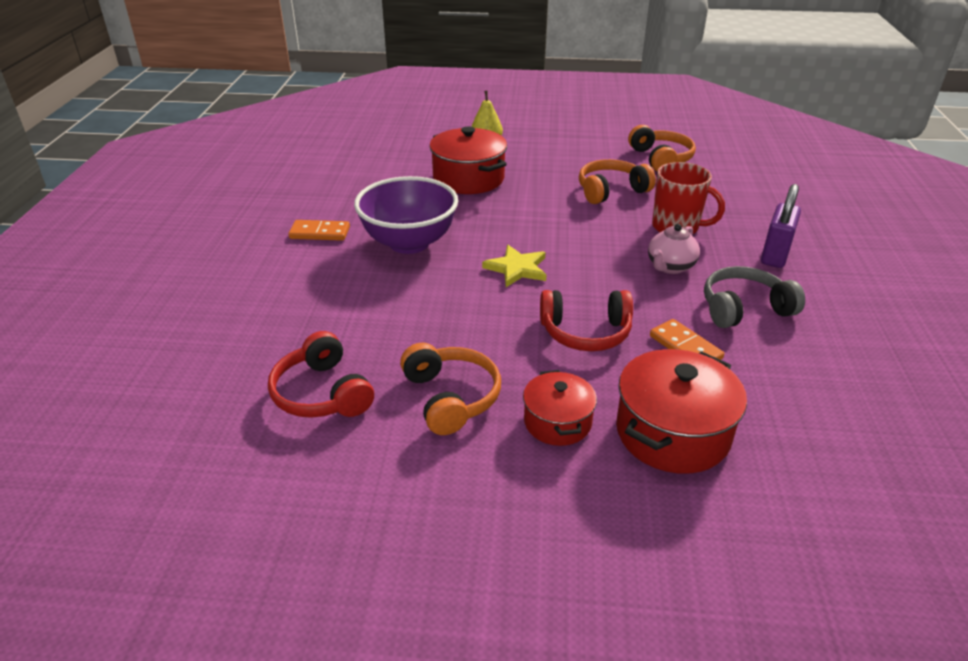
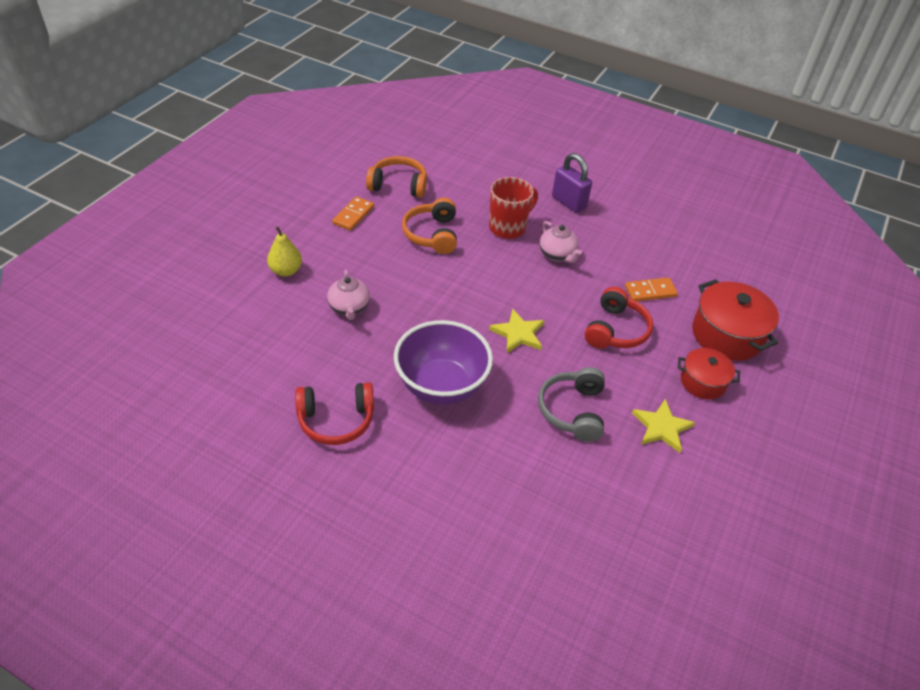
camera: 70 degrees left, 10 degrees up
(319, 233) = (384, 445): orange domino -> orange domino (353, 215)
(322, 393) = (632, 502): red headphones -> red headphones (336, 420)
(451, 397) = (661, 427): orange headphones -> yellow star
(468, 179) = (349, 308): red pot -> pink teapot
(744, 309) = (621, 246): grey headphones -> grey headphones (573, 411)

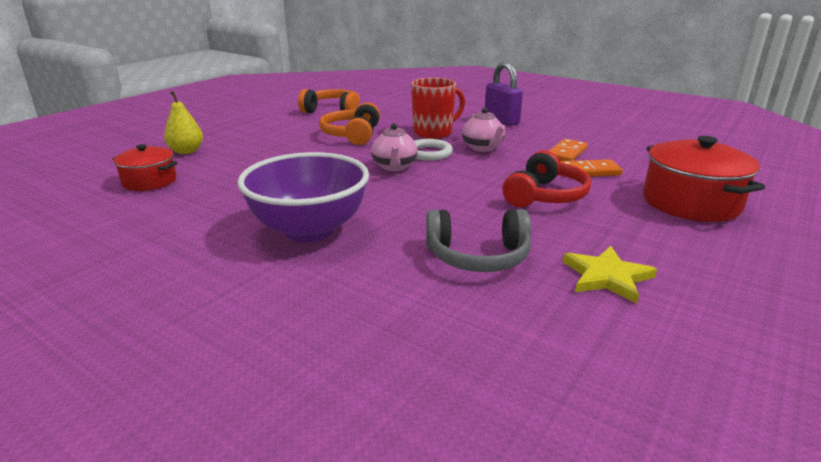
camera: 10 degrees right, 20 degrees down
(336, 420) = (156, 252): red headphones -> none
(349, 308) = (235, 174): pink teapot -> pink teapot (394, 167)
(353, 215) = (278, 124): orange domino -> orange domino (566, 153)
(510, 266) = (429, 153): none -> white ring
(518, 334) = (423, 195): yellow star -> none
(573, 411) = (478, 256): grey headphones -> grey headphones turned 105 degrees counterclockwise
(703, 382) = (664, 238): red pot -> red pot (149, 181)

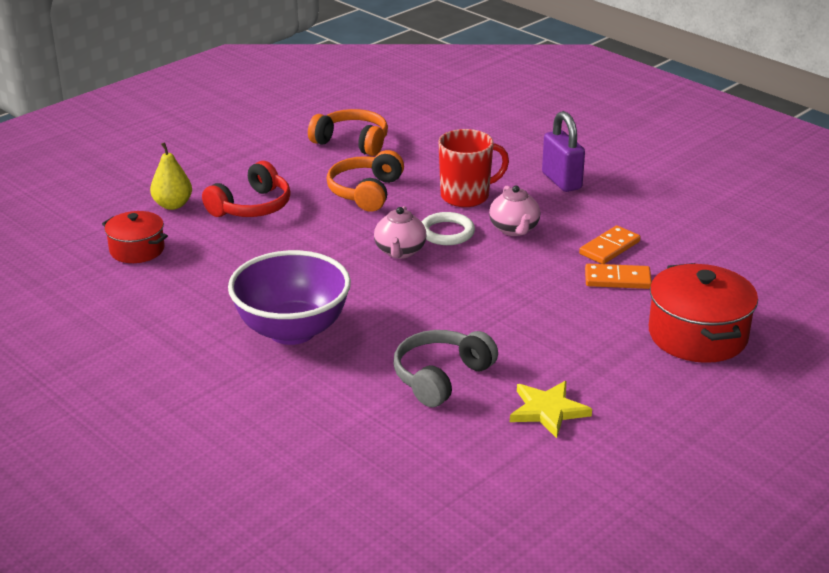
camera: 10 degrees right, 5 degrees up
(478, 256) = (441, 377): grey headphones -> grey headphones turned 120 degrees clockwise
(545, 196) = (546, 310): red headphones -> red headphones (251, 207)

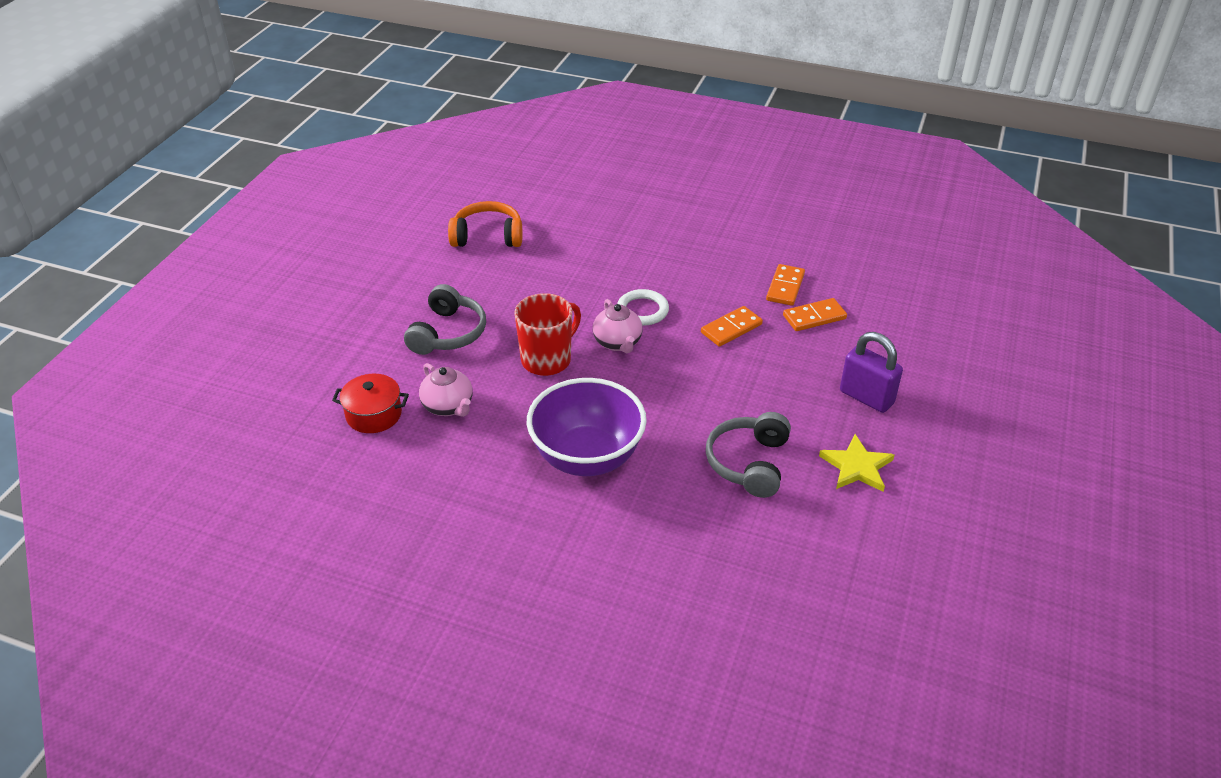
camera: 25 degrees left, 10 degrees up
(173, 205) = (370, 353): yellow pear -> none
(251, 207) = (448, 333): red headphones -> grey headphones
(366, 192) = (540, 287): orange headphones -> none
(466, 196) = (631, 267): red mug -> red mug (547, 359)
(514, 229) = (696, 291): pink teapot -> pink teapot (448, 407)
(522, 268) = (731, 329): none -> orange domino
(561, 181) = (698, 229): purple padlock -> purple padlock (866, 397)
(697, 335) = (913, 353): red pot -> none

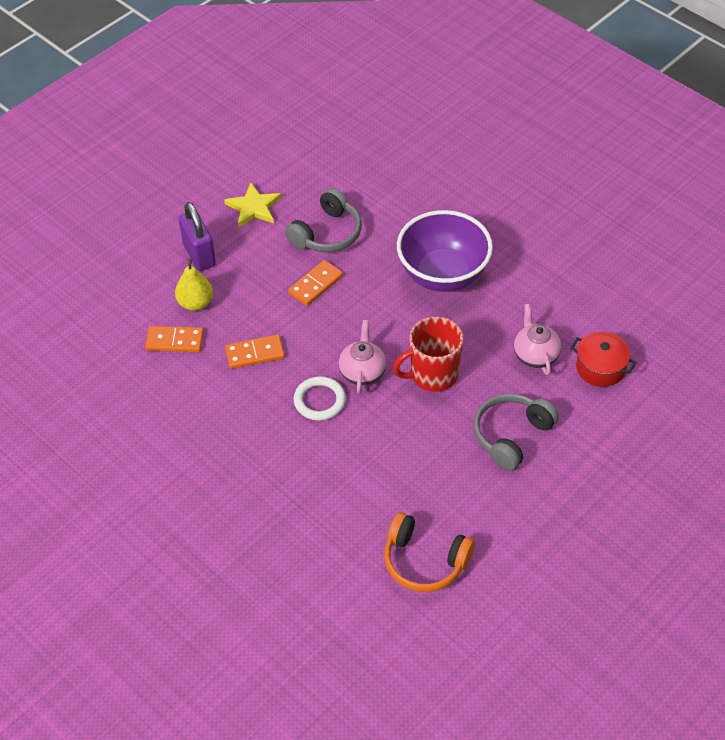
camera: 155 degrees left, 10 degrees up
(785, 287) = (172, 383): orange domino -> orange domino (315, 284)
(826, 353) = (195, 303): none -> yellow pear

